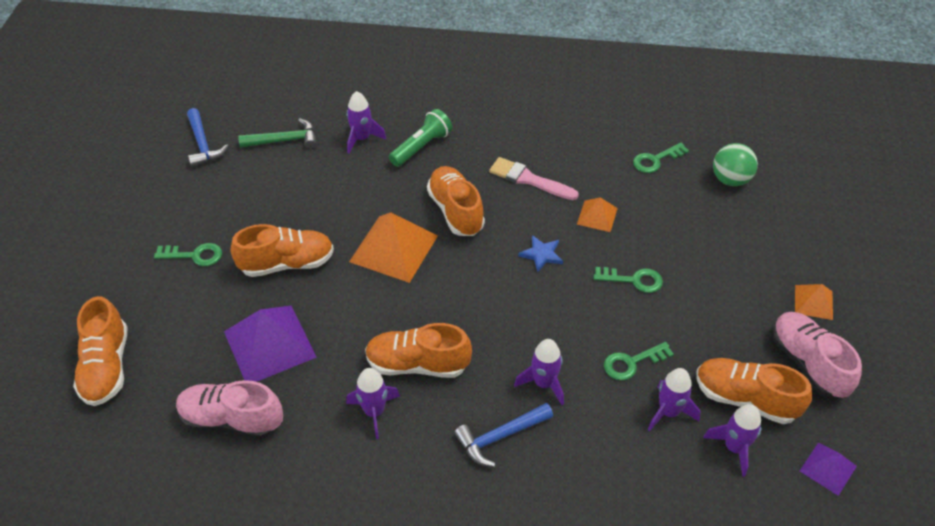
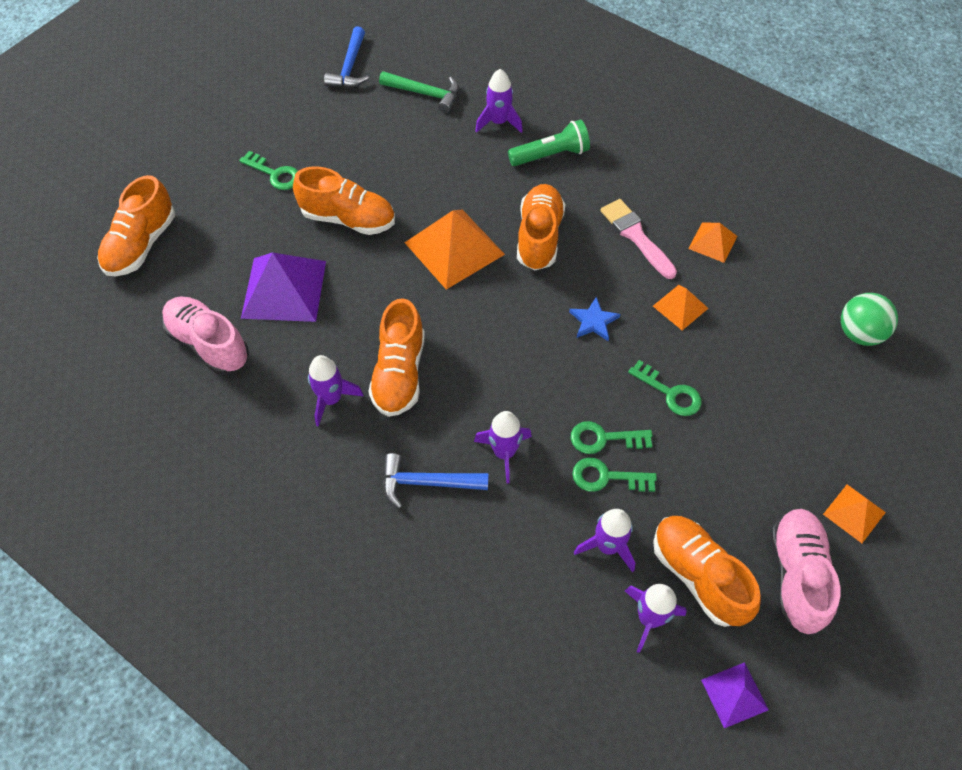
camera: 30 degrees right, 10 degrees up
(417, 364) = (399, 373): orange shoe -> orange shoe turned 120 degrees counterclockwise
(587, 160) = (713, 242): none -> orange pyramid
(655, 160) = (789, 274): green key -> green key (604, 438)

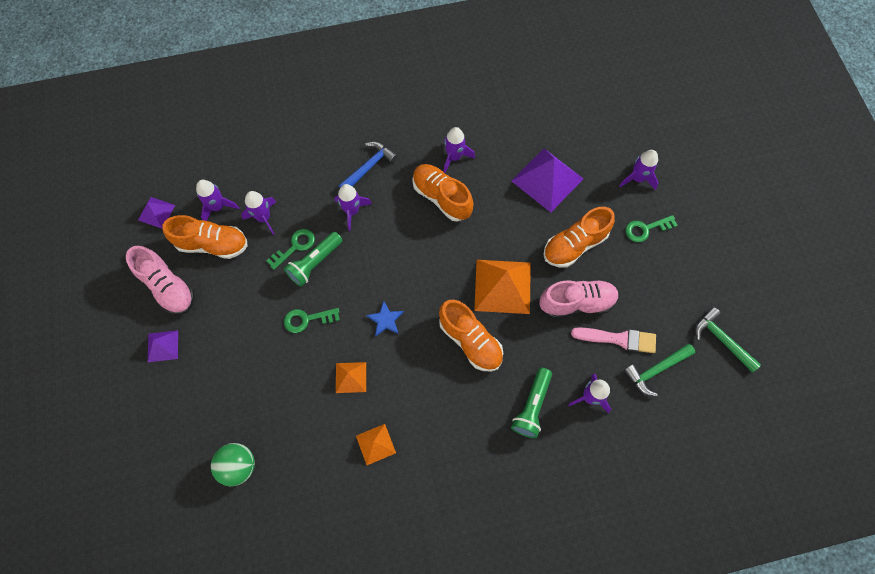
camera: 130 degrees right, 10 degrees up
(141, 245) = (639, 131): orange shoe -> none
(208, 344) = (539, 124): pink shoe -> pink shoe (577, 303)
(213, 212) = (637, 178): none -> purple rocket
(350, 67) = (721, 339): blue hammer -> green hammer
(604, 438) = (315, 263): green key -> green flashlight
(636, 236) = (421, 400): pink brush -> pink brush (618, 339)
(854, 513) = (163, 346): orange pyramid -> purple pyramid

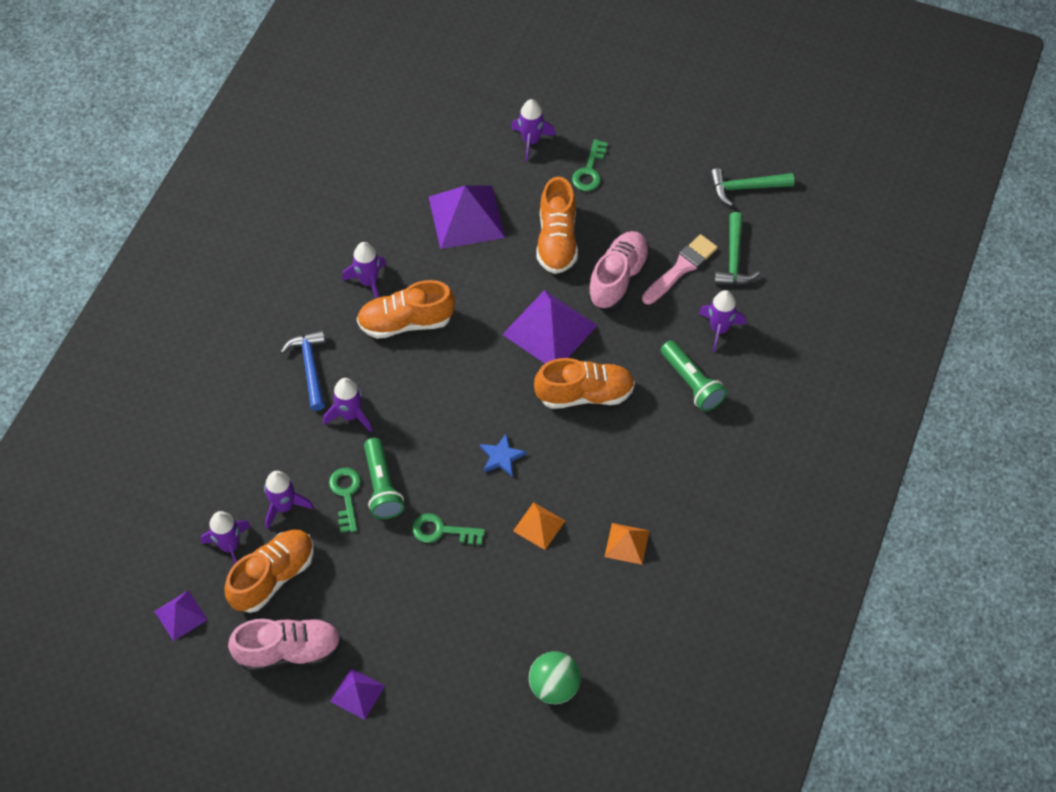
camera: 55 degrees left, 10 degrees down
(307, 319) = (442, 531): green key -> green key turned 75 degrees clockwise
(502, 286) = (549, 330): orange pyramid -> purple pyramid

